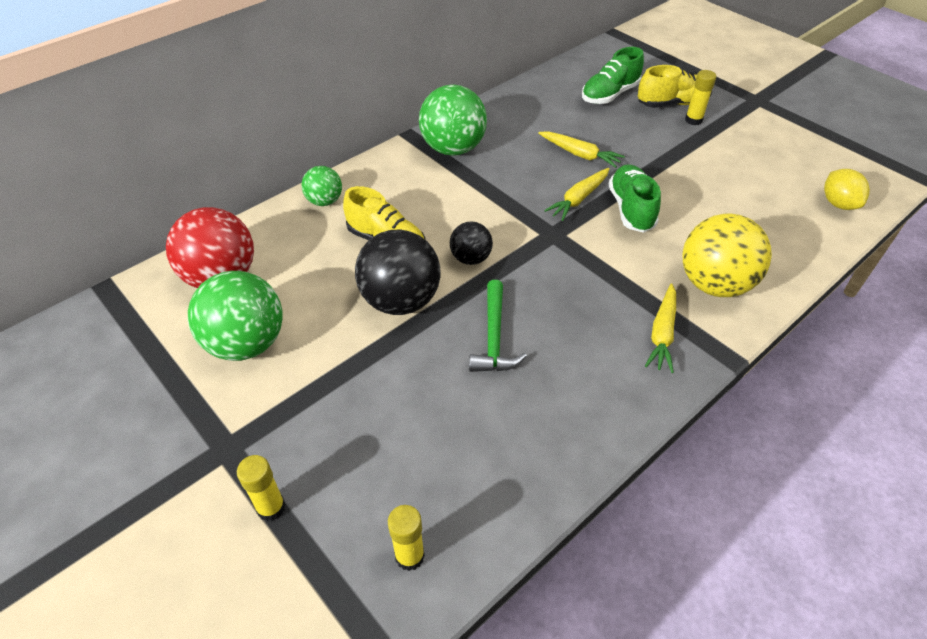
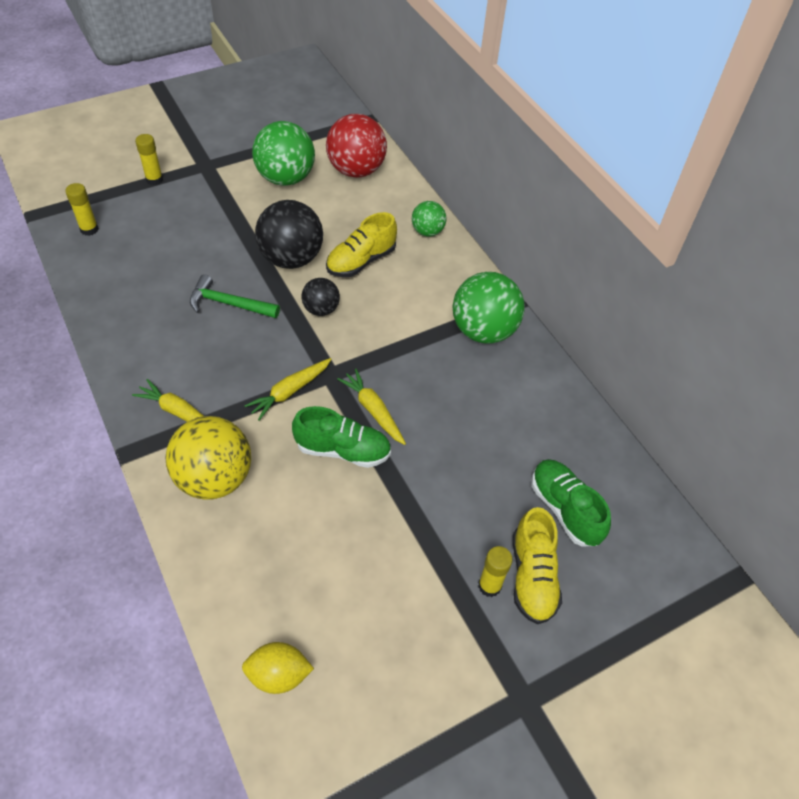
camera: 100 degrees right, 5 degrees up
(579, 154) = (447, 435): yellow carrot -> yellow carrot (290, 392)

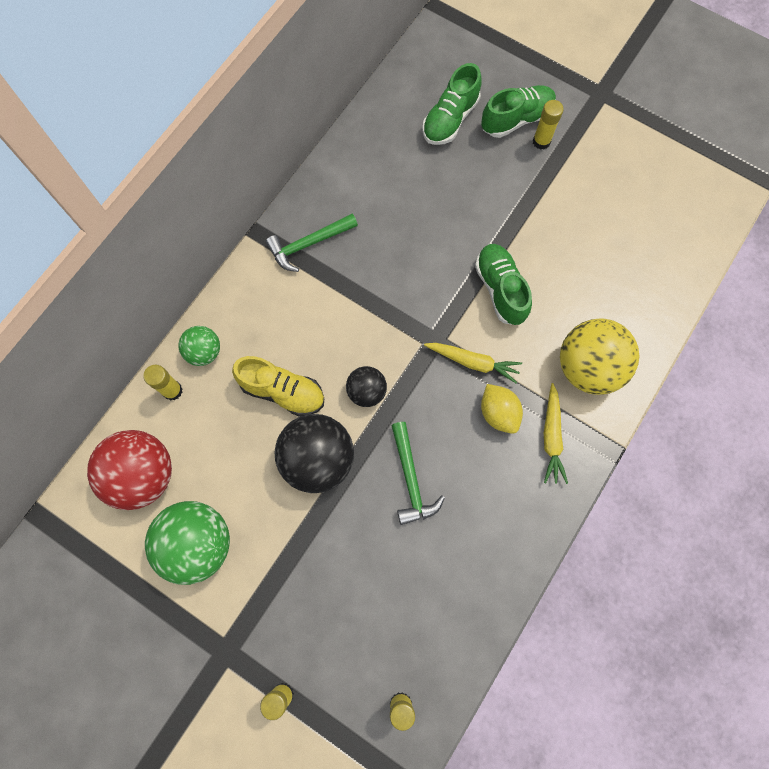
camera: 115 degrees left, 20 degrees up
(278, 675) = (688, 234): yellow lemon -> yellow lemon (498, 413)
(373, 410) = (449, 287): yellow carrot -> none
(408, 204) = (172, 391): none -> yellow glue stick
(483, 330) = (309, 244): green ball -> green hammer
(532, 576) = (516, 119): yellow shoe -> green shoe

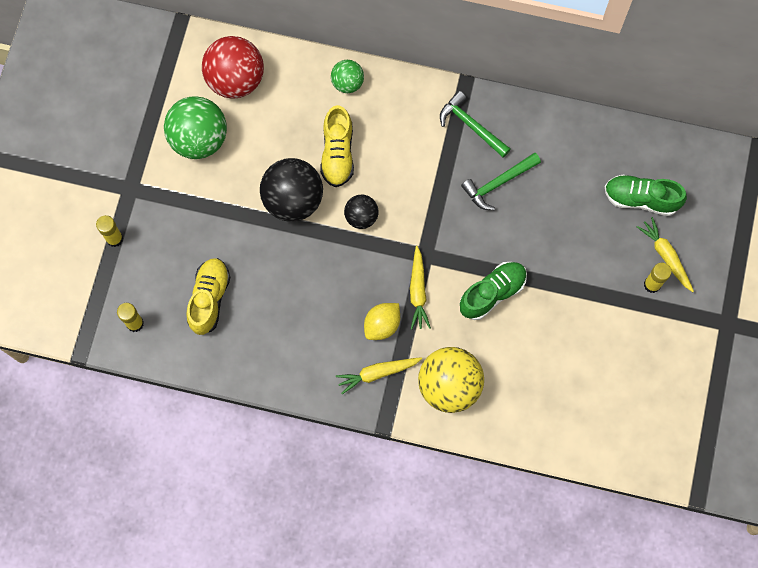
camera: 70 degrees right, 0 degrees up
(172, 391) = (307, 73): yellow glue stick -> none
(401, 599) = (209, 299): none -> yellow shoe
(411, 479) = (303, 275): green hammer -> green hammer (498, 183)
(516, 119) = (665, 256): green shoe -> yellow carrot

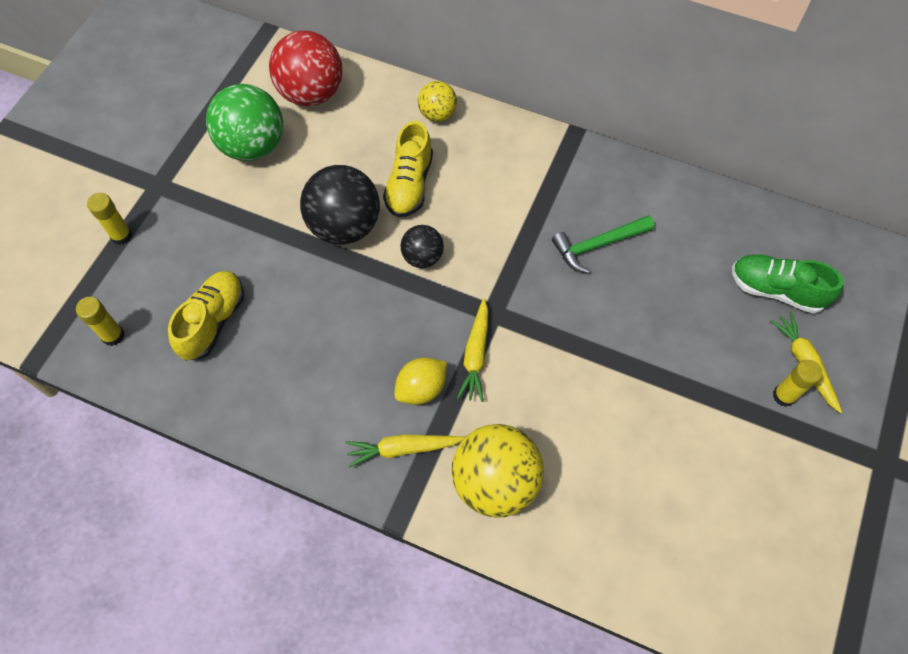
camera: 10 degrees right, 10 degrees down
(347, 83) = (437, 114): green ball -> yellow ball
(471, 126) = (574, 178): green hammer -> none
(492, 293) = (571, 373): green shoe -> none

